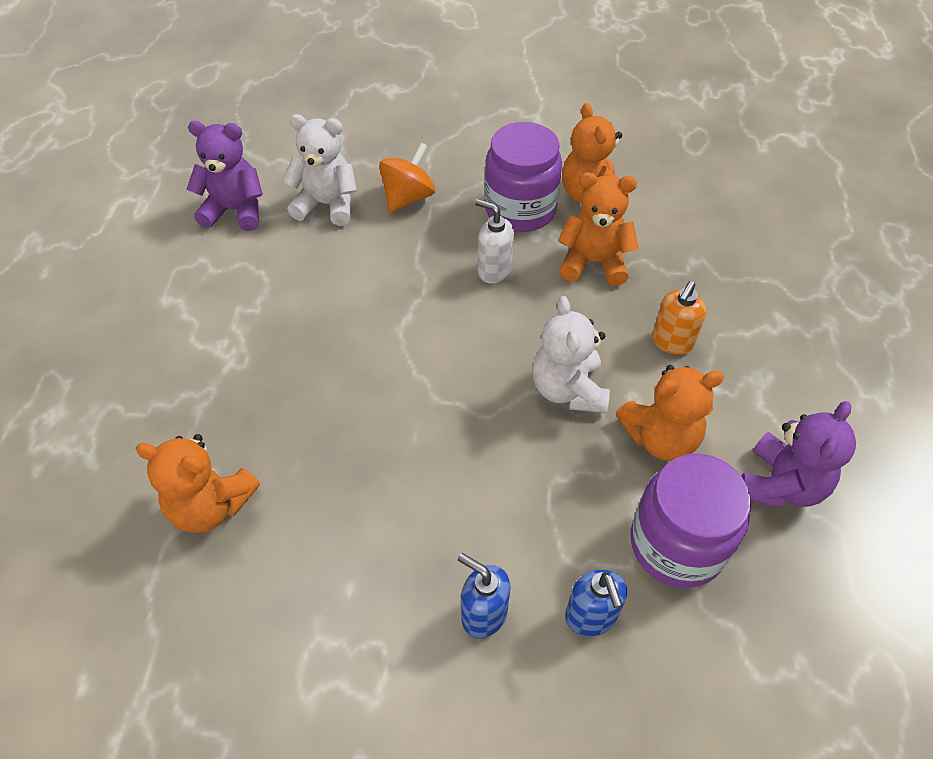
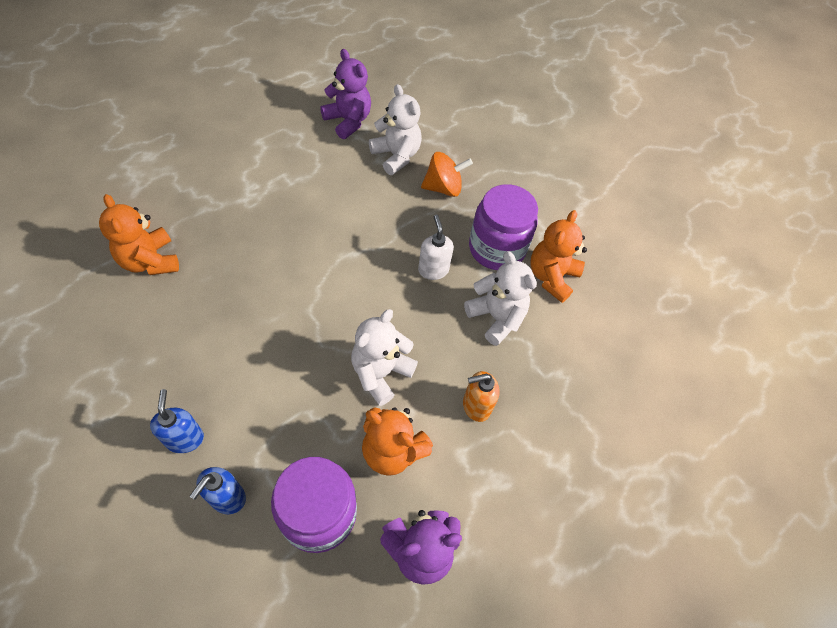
camera: 40 degrees right, 5 degrees up
(593, 262) = (496, 317): orange teddy bear -> white teddy bear

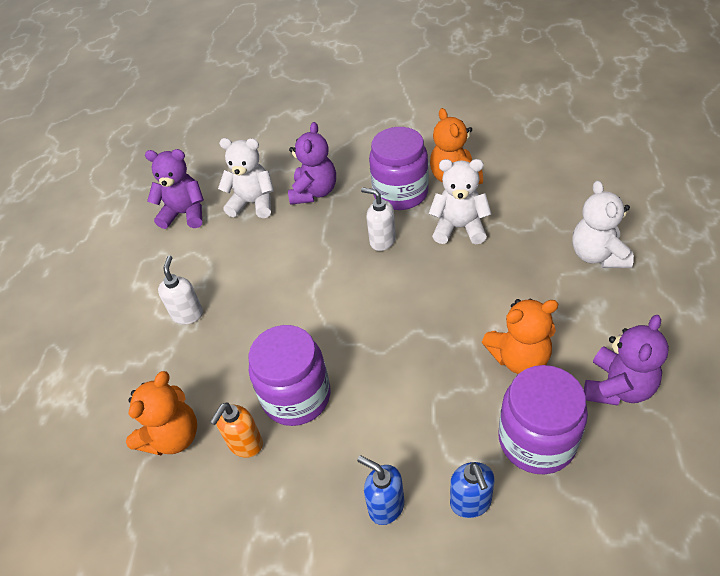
camera: 35 degrees left, 10 degrees down
(150, 261) = (173, 436): orange teddy bear -> orange teddy bear turned 75 degrees counterclockwise
(237, 314) = (296, 396): none -> purple jar
(258, 192) = (188, 314): none -> white soap dispenser
(380, 373) = (444, 326): white teddy bear -> white teddy bear (597, 255)
(443, 188) = (314, 192): orange spinning top -> purple teddy bear
(476, 406) = (524, 283): orange soap dispenser -> orange soap dispenser (245, 444)

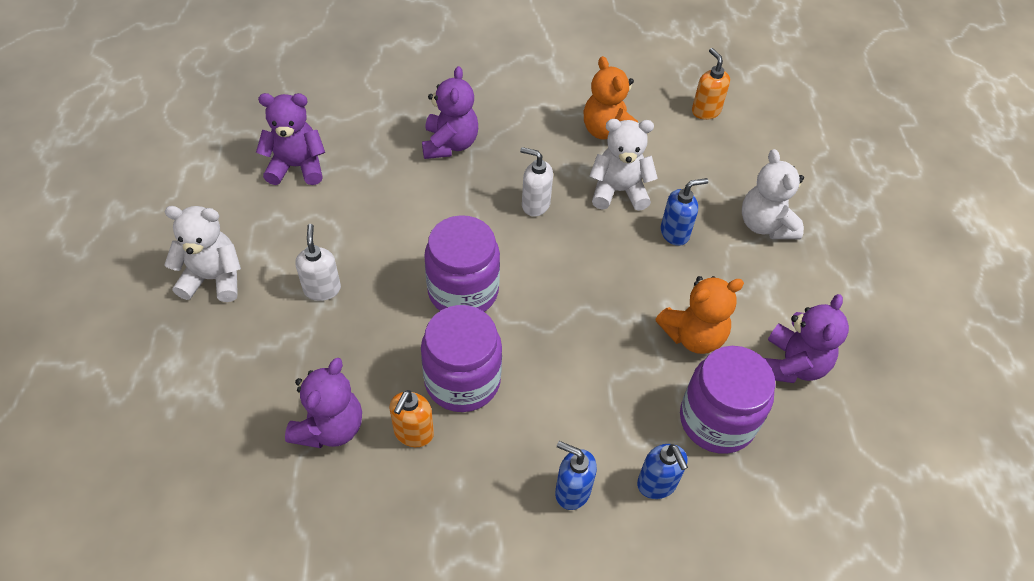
camera: 15 degrees left, 5 degrees up
(173, 436) = (330, 427): orange teddy bear -> purple teddy bear
(253, 203) = (379, 156): white teddy bear -> white teddy bear (213, 278)
(400, 193) = (549, 148): purple jar -> purple jar (463, 291)
(509, 264) = (675, 233): none -> blue soap dispenser
(546, 157) = (705, 111): none -> orange soap dispenser

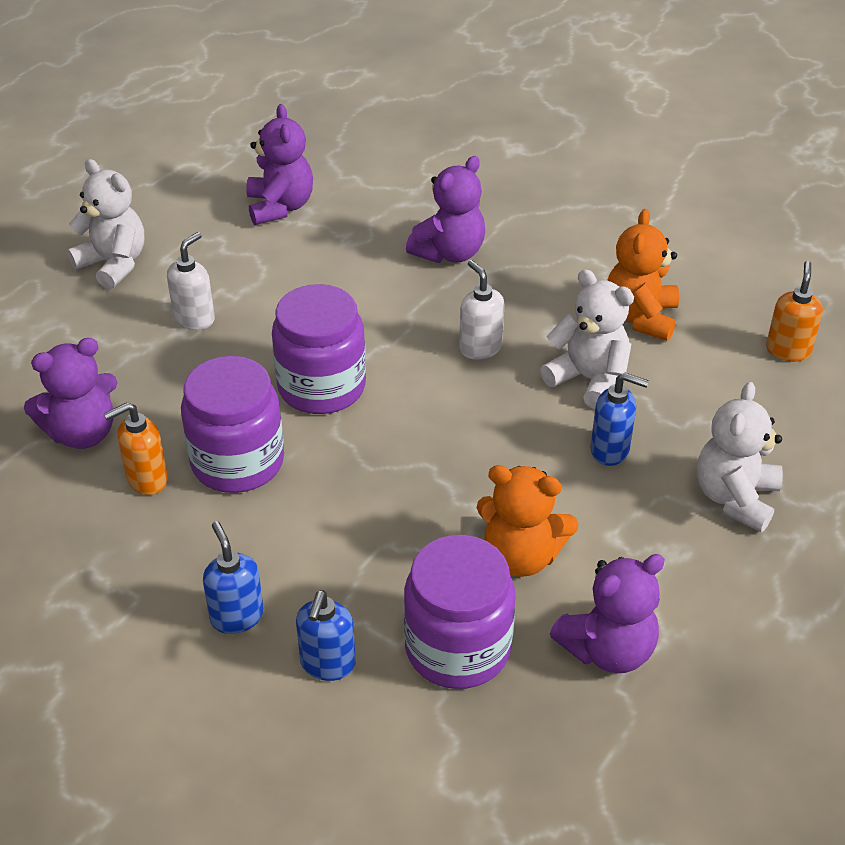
camera: 40 degrees right, 10 degrees down
(297, 167) = (280, 207): purple teddy bear -> purple teddy bear turned 45 degrees clockwise

